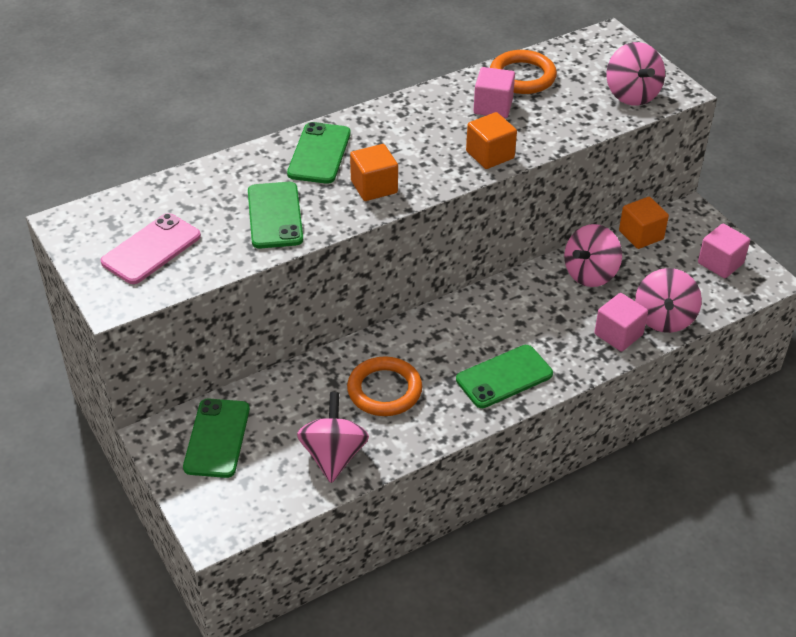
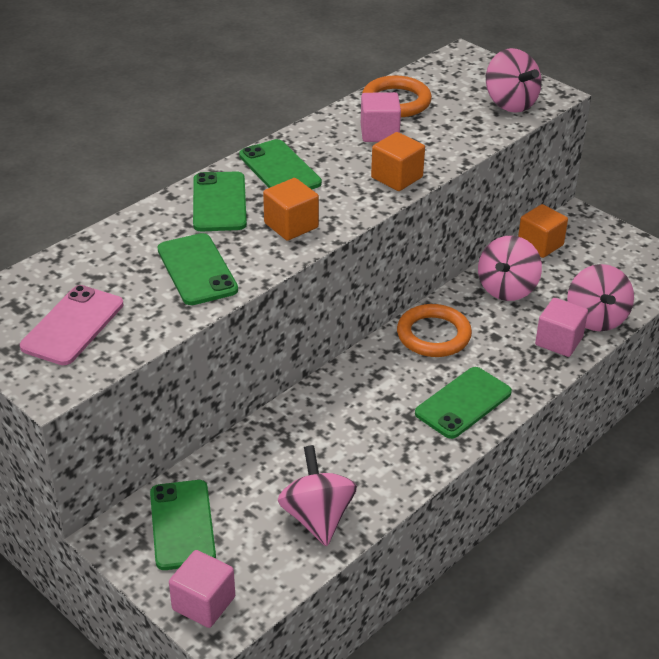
camera: 15 degrees left, 5 degrees down
(384, 390) = (345, 439): orange ring -> orange ring (433, 335)
(385, 129) = (279, 169): none -> green phone
(720, 263) = (626, 258): pink cube -> pink cube (203, 603)

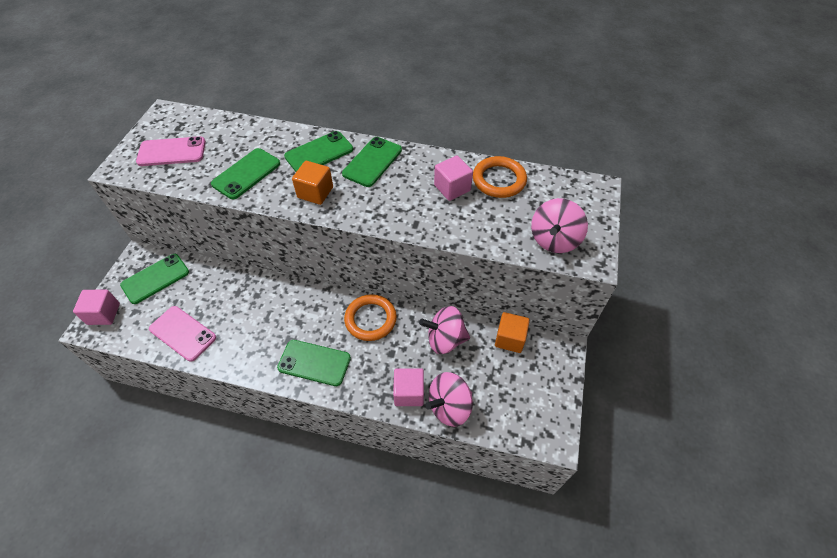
camera: 60 degrees right, 15 degrees up
(317, 517) = (183, 333): pink spinning top -> pink phone
(397, 177) = (404, 218): orange cube -> none

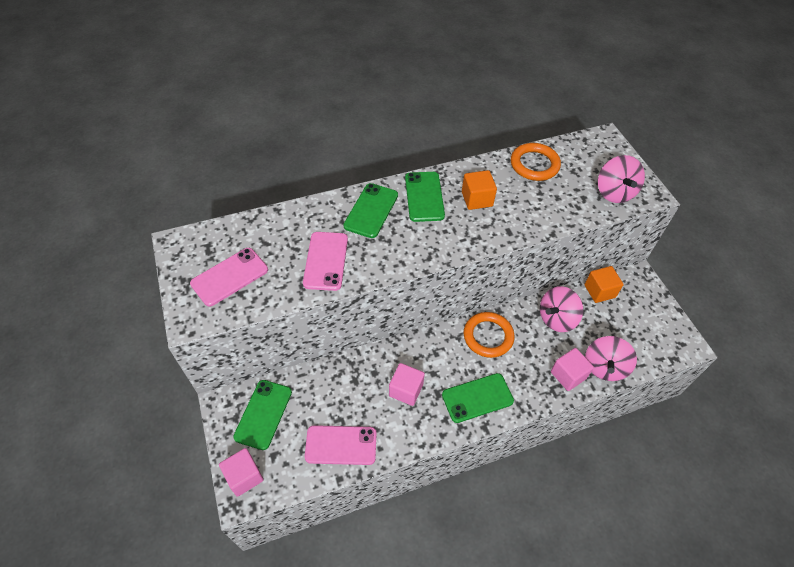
camera: 35 degrees left, 0 degrees up
(246, 174) = (326, 261): green phone -> pink phone
(315, 192) = (404, 246): orange cube -> orange cube (477, 199)
(452, 188) = (507, 188): pink cube -> pink cube (406, 390)

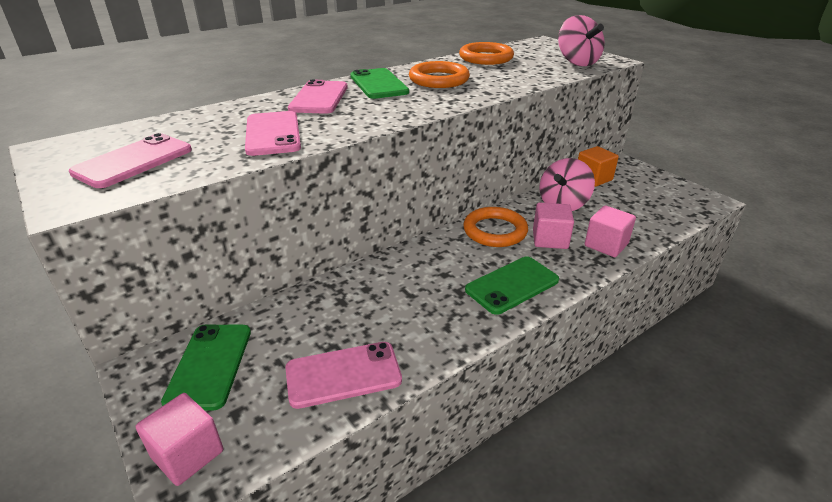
camera: 15 degrees left, 20 degrees down
(371, 210) = (319, 98): green phone -> pink phone
(406, 390) = (415, 296): pink cube -> pink cube (550, 239)
(477, 199) = (439, 79): orange cube -> orange ring
(604, 367) = (640, 231): pink spinning top -> none

